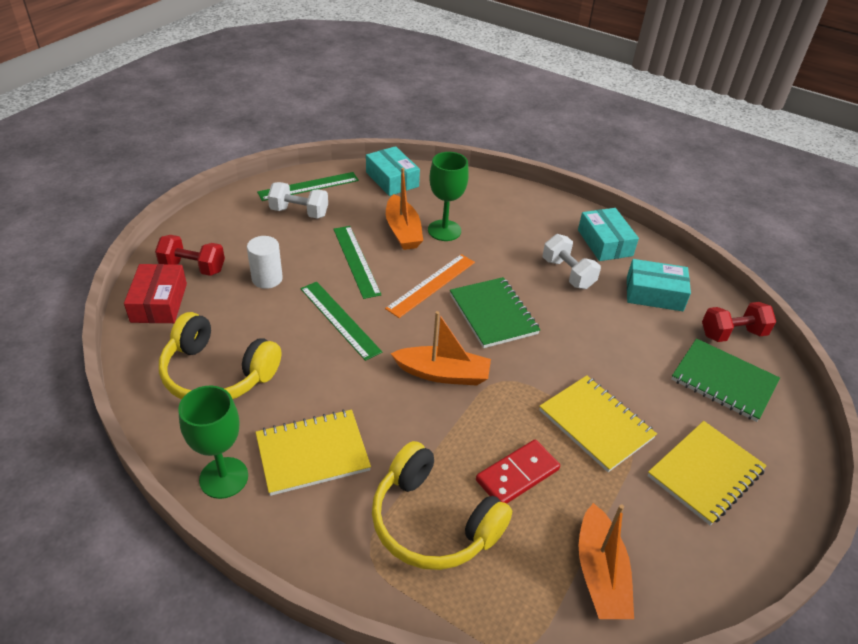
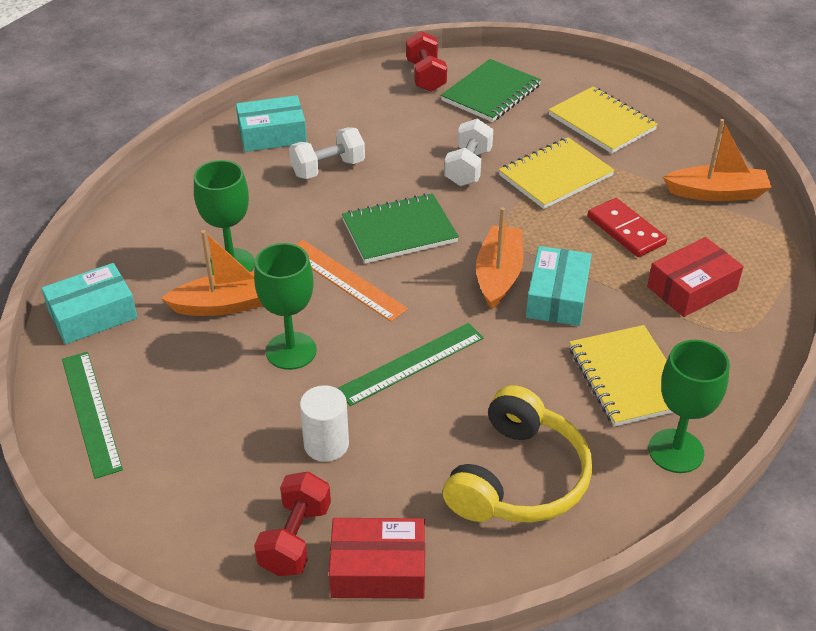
camera: 85 degrees left, 0 degrees up
(299, 212) = (164, 419): white dumbbell -> white dumbbell (468, 168)
(356, 261) = (291, 351): green ruler -> green goblet
(433, 522) = (692, 288): yellow headphones -> red box
(654, 294) = (365, 113): turquoise box -> turquoise box (557, 297)

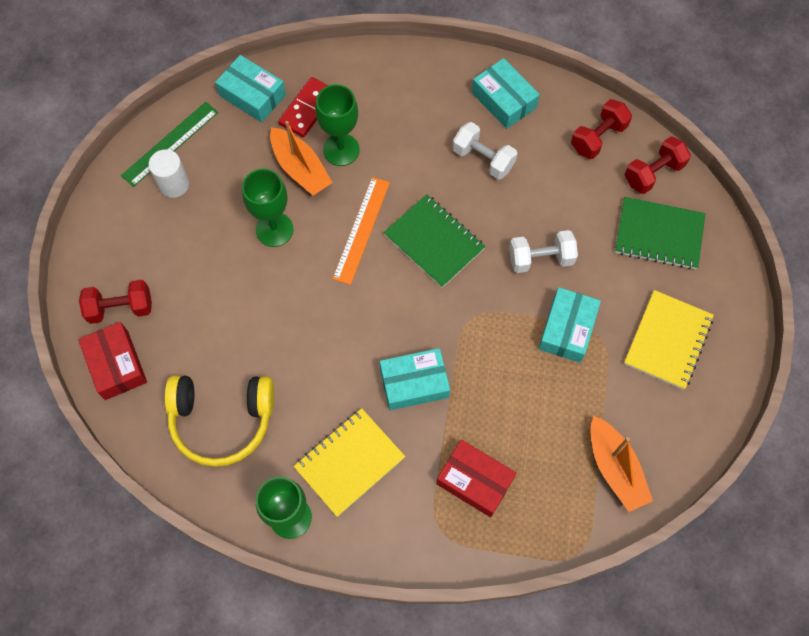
camera: 65 degrees right, 25 degrees up
(326, 444) = (201, 290): white cylinder -> white cylinder (174, 184)
(363, 94) = (598, 137): none -> red dumbbell
(411, 363) = (297, 310): green ruler -> none
(498, 275) = (419, 332): orange boat -> none
(555, 176) = (567, 329): yellow notebook -> turquoise box
(626, 230) = (522, 408): red domino -> red domino (308, 109)

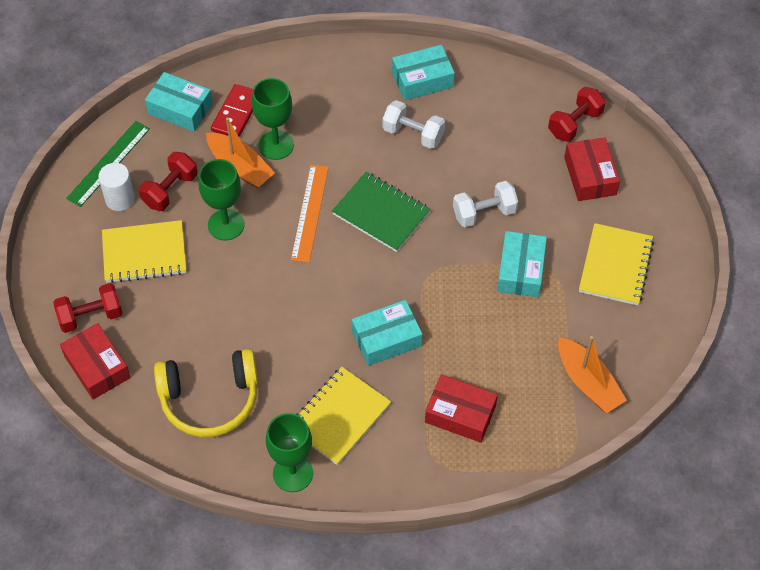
camera: 10 degrees left, 10 degrees down
(187, 248) = (144, 253): none -> yellow notebook
(504, 100) = (422, 79): turquoise box -> turquoise box turned 60 degrees counterclockwise
(598, 137) = (517, 100): red dumbbell -> red dumbbell (170, 190)
(659, 234) = (590, 176): green notebook -> red box

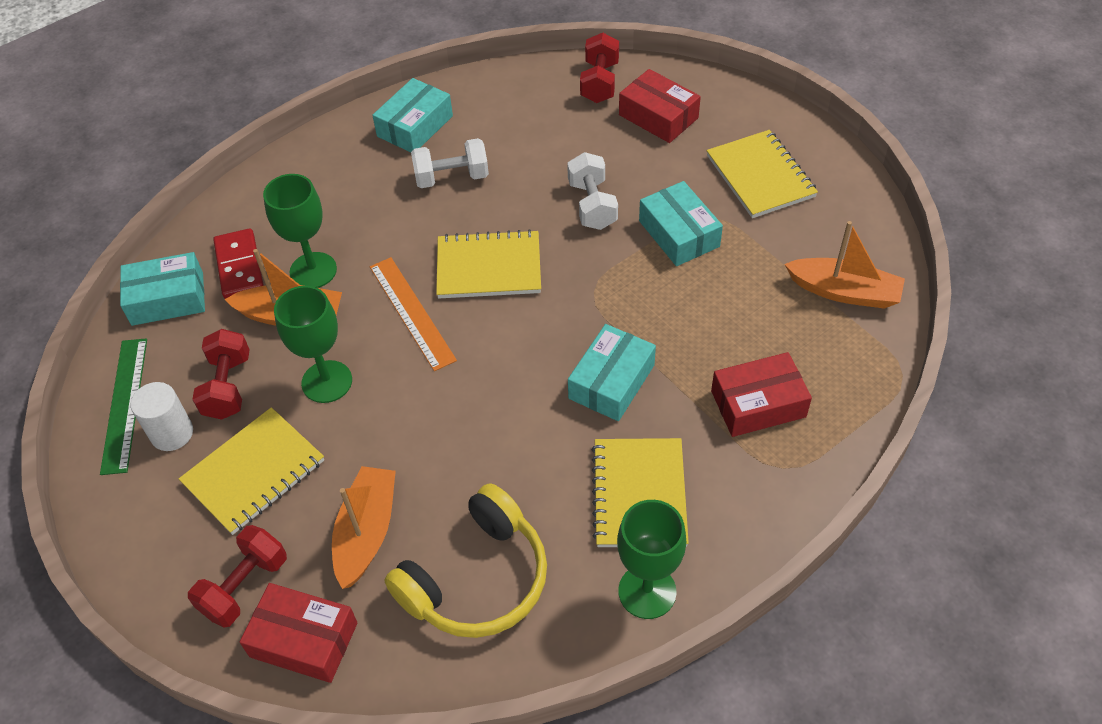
camera: 35 degrees left, 5 degrees down
(175, 331) = (366, 532): none -> orange boat
(381, 213) = (489, 267): green notebook -> yellow notebook
(484, 213) = (592, 205): white dumbbell -> white dumbbell turned 45 degrees counterclockwise

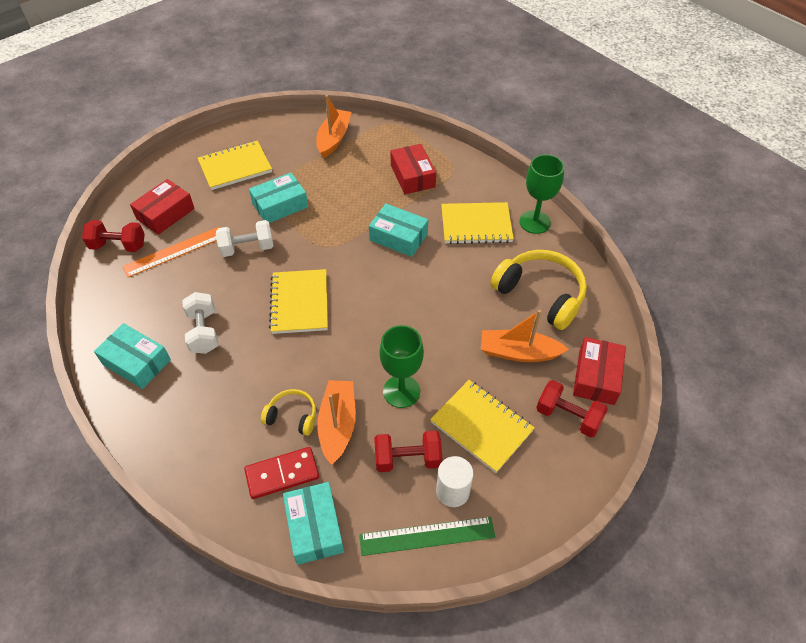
camera: 95 degrees left, 0 degrees up
(313, 270) = (292, 416): green goblet -> yellow headphones
(412, 312) = (339, 345): orange ruler -> orange ruler (174, 251)

